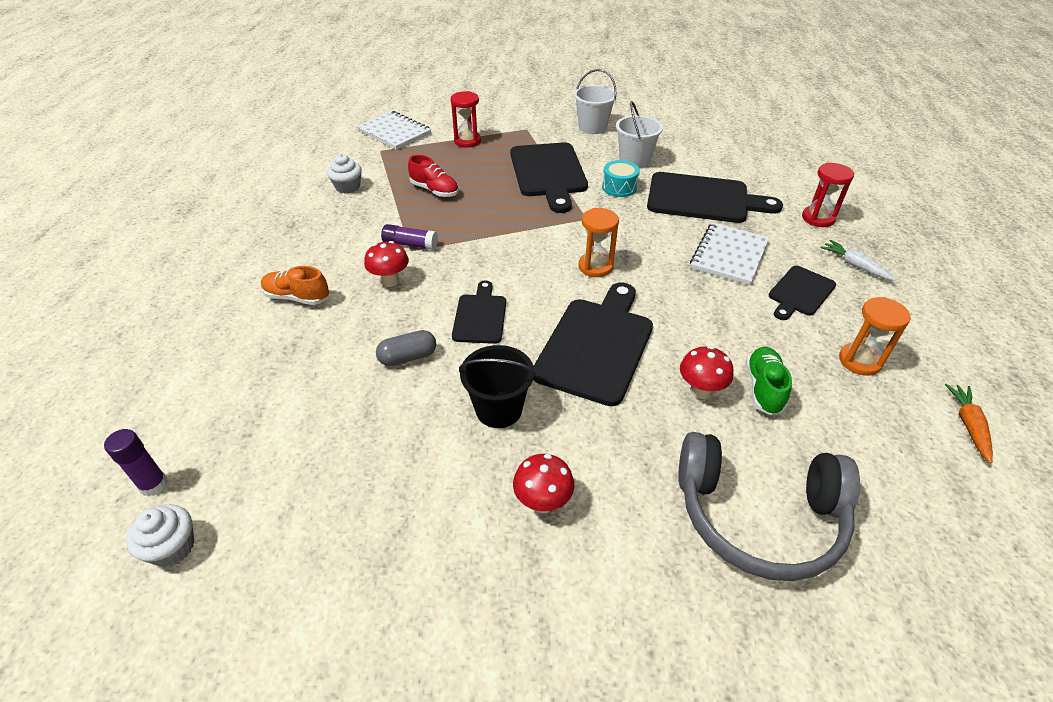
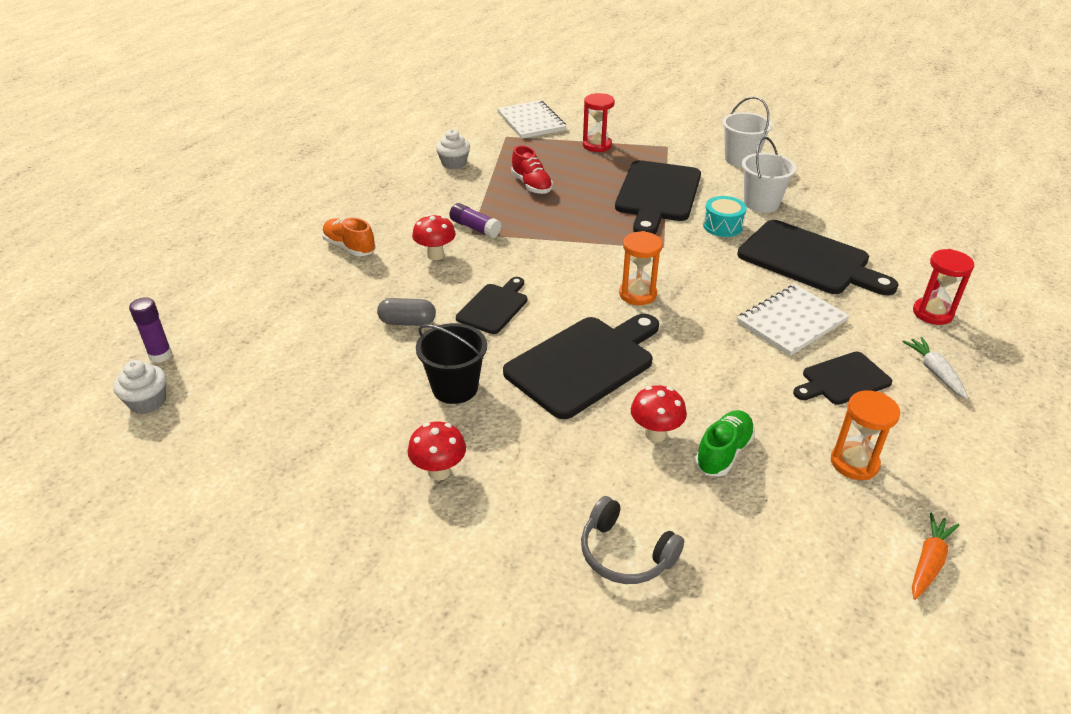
camera: 25 degrees right, 5 degrees down
(758, 516) = (625, 554): grey headphones -> grey headphones, size x0.55

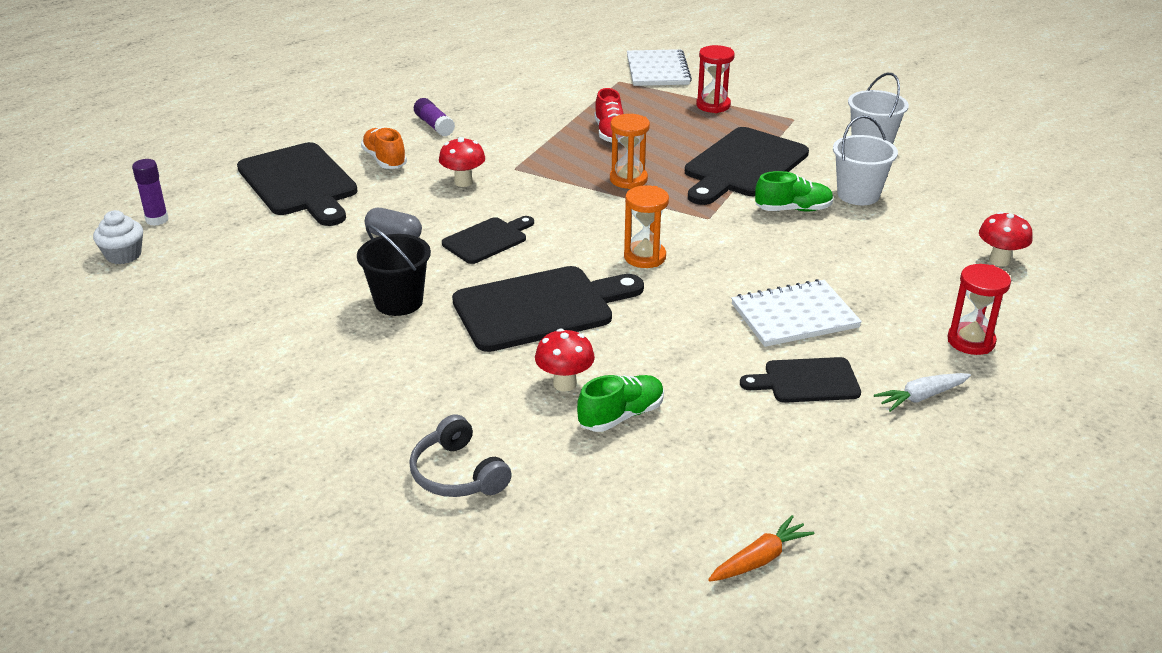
camera: 20 degrees right, 5 degrees down
(439, 471) = (335, 367): red mushroom -> red mushroom (999, 261)
(454, 163) = (543, 99): white cupcake -> none
(475, 228) = (521, 164): purple glue stick -> purple glue stick (434, 125)
(722, 226) = (793, 209): turquoise drum -> green shoe
(808, 260) = (866, 261): black cutting board -> black cutting board (299, 183)
(854, 463) = (754, 457): orange hourglass -> orange hourglass (628, 179)
(934, 372) = (921, 397): white carrot -> white carrot turned 120 degrees counterclockwise

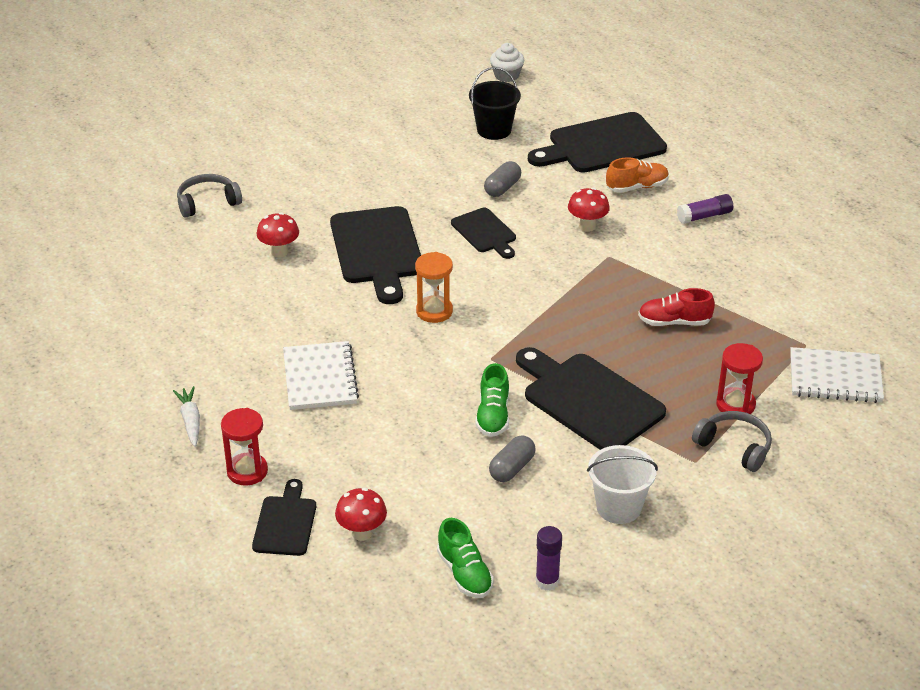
camera: 100 degrees right, 5 degrees up
(157, 220) = (555, 85): purple glue stick -> purple glue stick (547, 581)
(398, 302) = (407, 187): black bucket -> black bucket (494, 130)
(621, 416) = (234, 272): green shoe -> green shoe (464, 573)
(628, 179) = (574, 321): orange hourglass -> none
(760, 559) = (75, 308): orange carrot -> none
(766, 105) = (734, 447): none -> grey headphones
(806, 381) = (234, 366): black cutting board -> black cutting board (285, 523)
(858, 195) = (512, 468): white bucket -> grey capsule

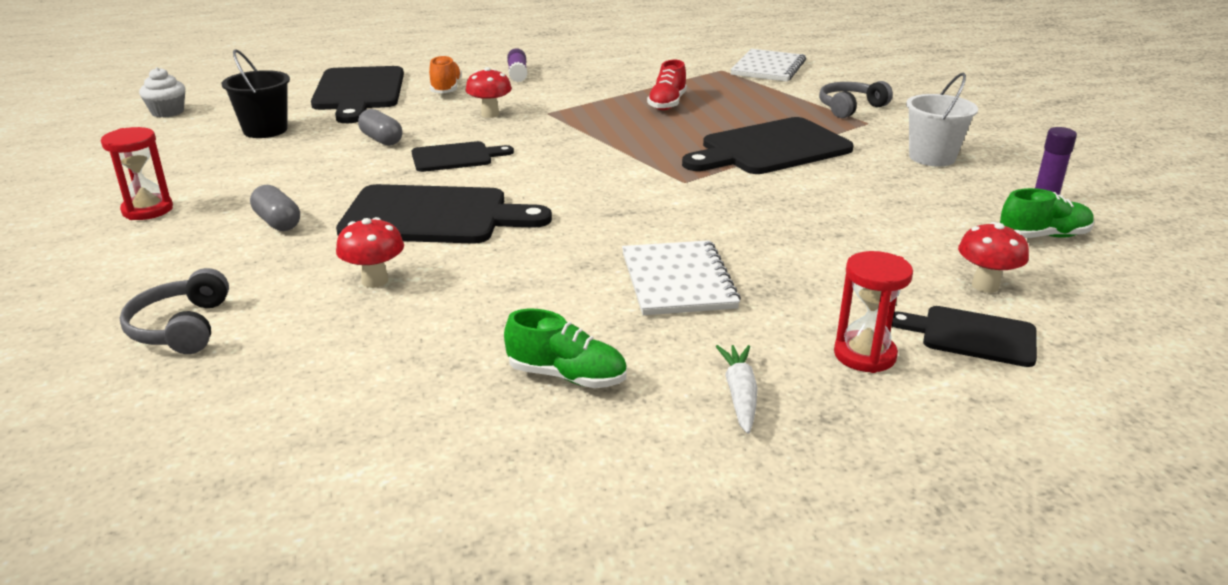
camera: 75 degrees left, 10 degrees down
(190, 421) = (739, 395): white carrot -> white carrot turned 90 degrees clockwise
(320, 378) = (678, 281): white notebook -> white notebook turned 75 degrees clockwise
(434, 311) = (582, 199): orange hourglass -> none
(493, 416) = (783, 192): green shoe -> green shoe (567, 376)
(512, 468) = (871, 194): grey capsule -> grey capsule (277, 222)
(735, 405) = (793, 100): red hourglass -> red hourglass (147, 210)

